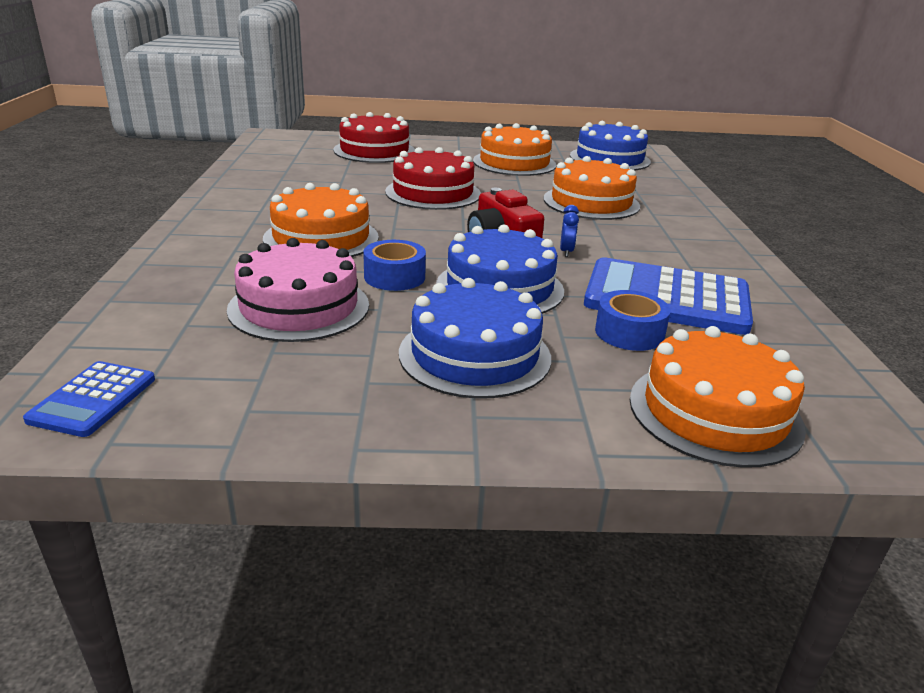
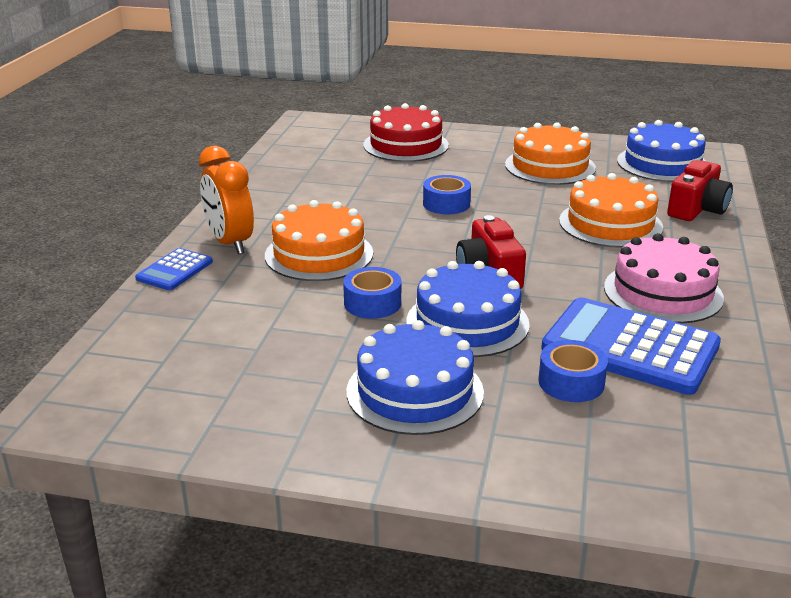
camera: 15 degrees right, 0 degrees up
(93, 399) = (97, 402): blue calculator -> blue calculator (175, 270)
(221, 233) = (230, 243): none -> orange clock
(299, 307) = (277, 329): pink cake -> pink cake (663, 292)
(433, 193) = (446, 204): red cake -> blue tape
(566, 252) = (553, 285): blue clock -> none
(658, 189) = (697, 209): none -> red camera
(714, 412) = (609, 470): orange cake -> none

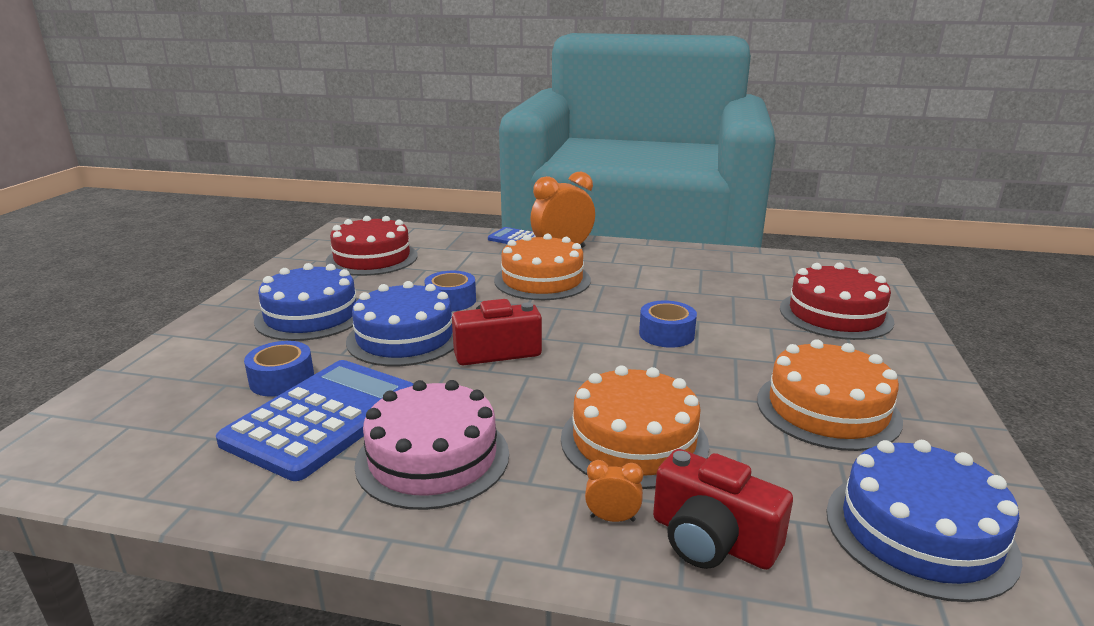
camera: 90 degrees right, 5 degrees down
(218, 372) = (372, 258): none -> red cake
(694, 233) = (612, 518): none -> orange clock

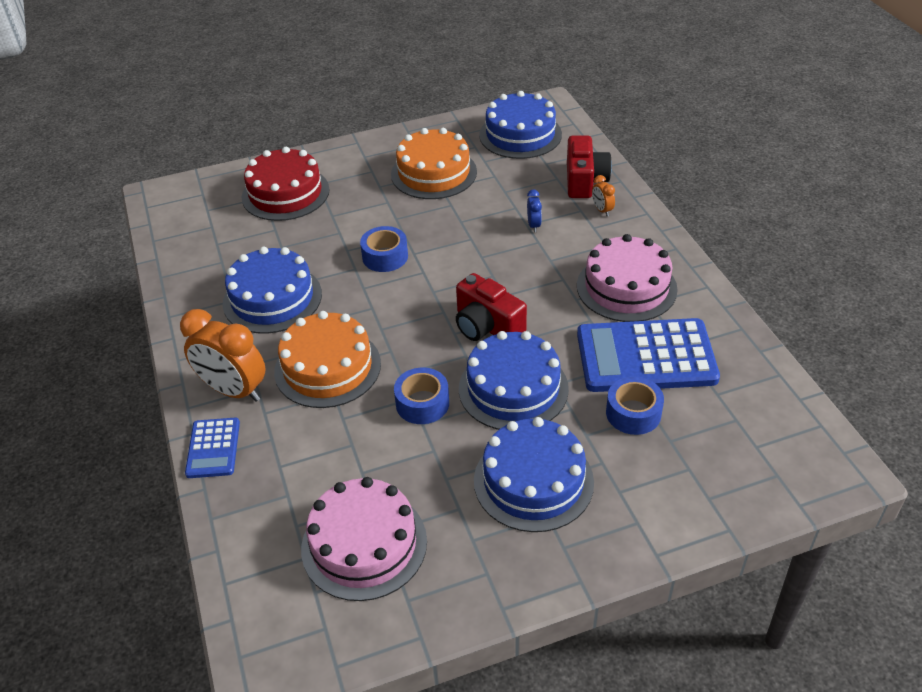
camera: 120 degrees left, 20 degrees up
(372, 258) = (364, 544): red cake -> pink cake
(634, 441) = (534, 225): orange cake -> blue clock
(655, 279) = (272, 298): none -> blue cake

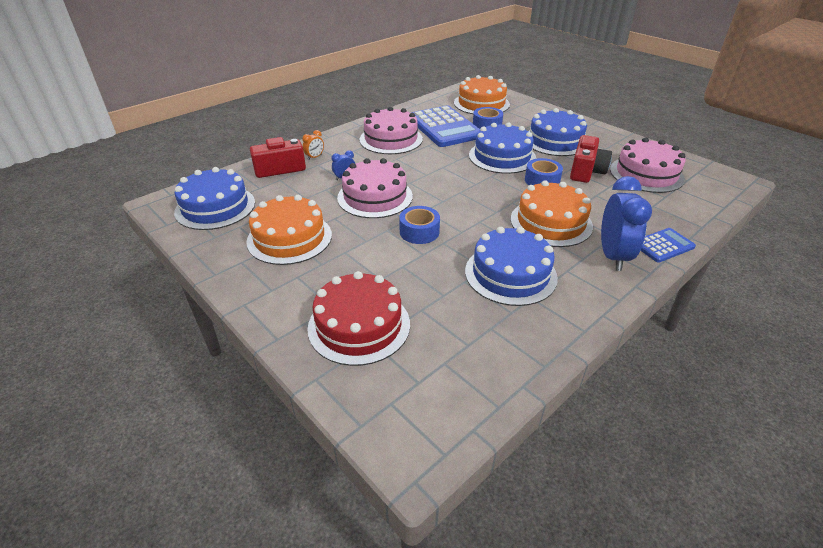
camera: 115 degrees left, 5 degrees down
(234, 390) = (613, 256): orange clock -> blue clock
(475, 240) = (375, 197): none -> pink cake
(487, 326) = (460, 174): red camera -> red camera (586, 171)
(737, 443) = (481, 103): none -> orange cake

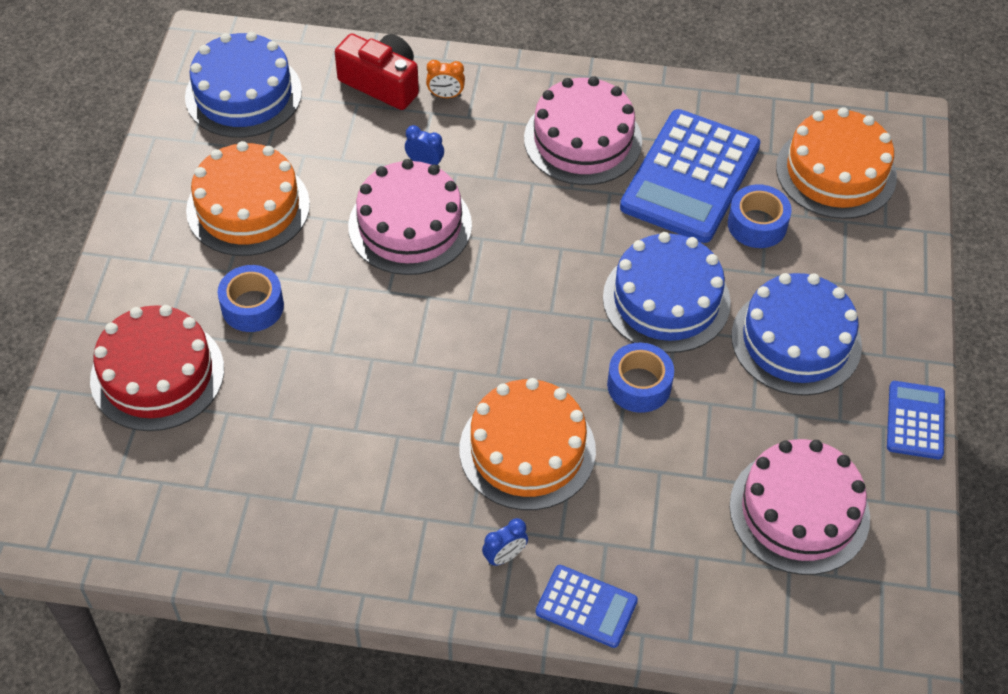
camera: 50 degrees right, 15 degrees up
(419, 232) = (373, 321): blue tape -> blue tape (252, 306)
(510, 274) = (366, 462): blue cake -> none
(586, 171) = (726, 427): red camera -> none
(613, 256) = (504, 556): blue clock -> blue clock, size x0.44
(619, 136) = (915, 420): none -> blue calculator

